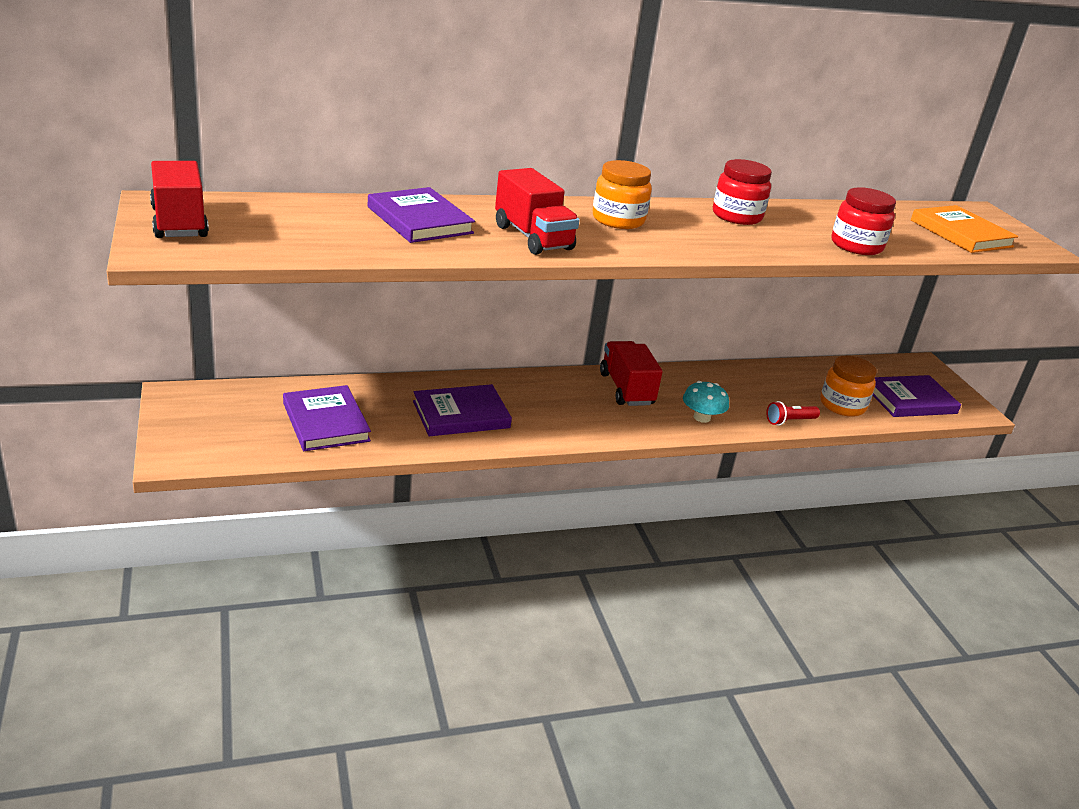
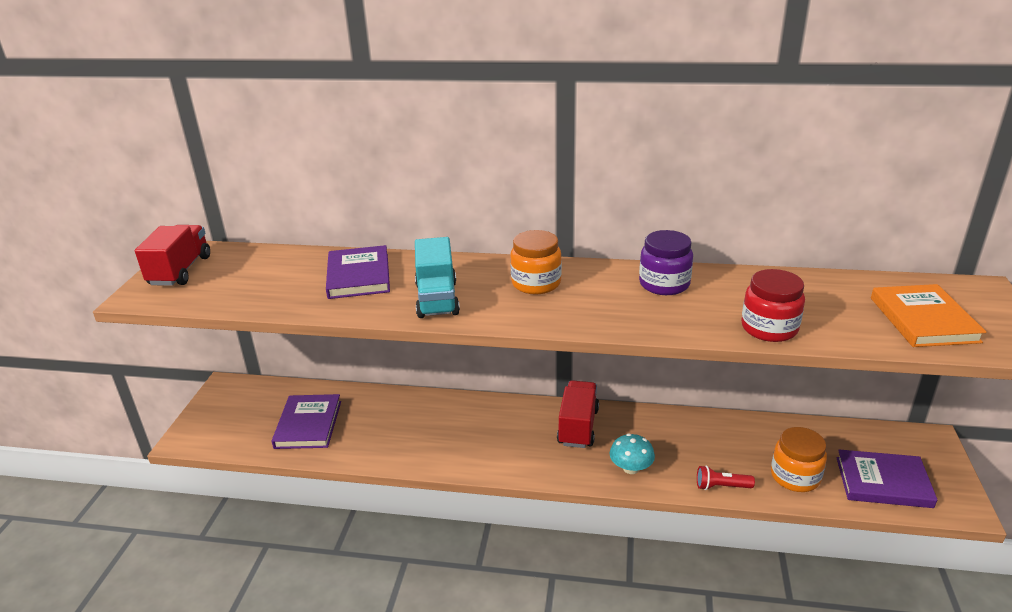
camera: 30 degrees right, 0 degrees up
(461, 414) = (415, 432): purple book -> none
(533, 237) = (437, 299): red truck -> turquoise truck
(737, 216) = (664, 284): red jar -> purple jar

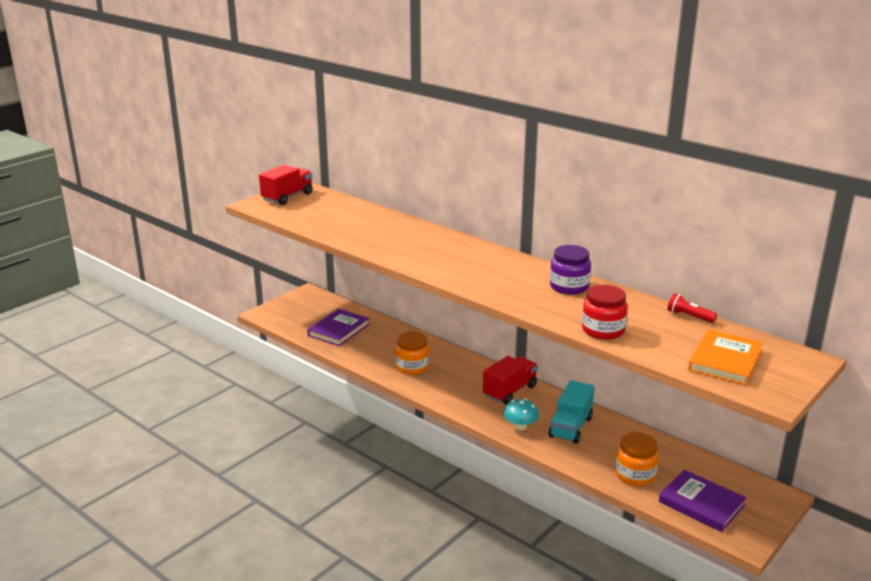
camera: 30 degrees right, 5 degrees down
(359, 276) = (382, 227): purple book -> none
(437, 299) = (413, 253): turquoise truck -> turquoise truck (571, 427)
(536, 283) = (485, 262): orange jar -> orange jar (412, 367)
(721, 486) = (572, 459): red flashlight -> red flashlight (689, 316)

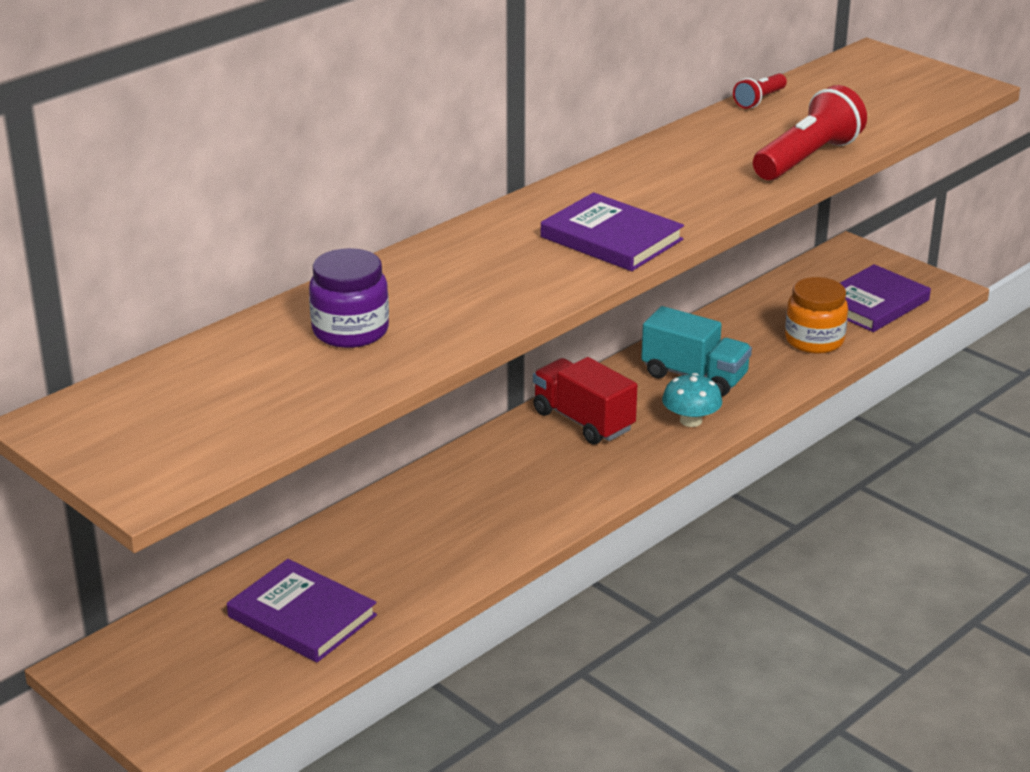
camera: 85 degrees left, 5 degrees up
(287, 197) = (116, 439): red truck -> none
(412, 367) = (483, 521): orange jar -> none
(474, 276) = (611, 238): none -> purple book
(569, 287) = (659, 167): purple jar -> purple jar (350, 331)
(603, 330) = (807, 158): red jar -> red flashlight
(725, 360) = (883, 97): orange book -> none

